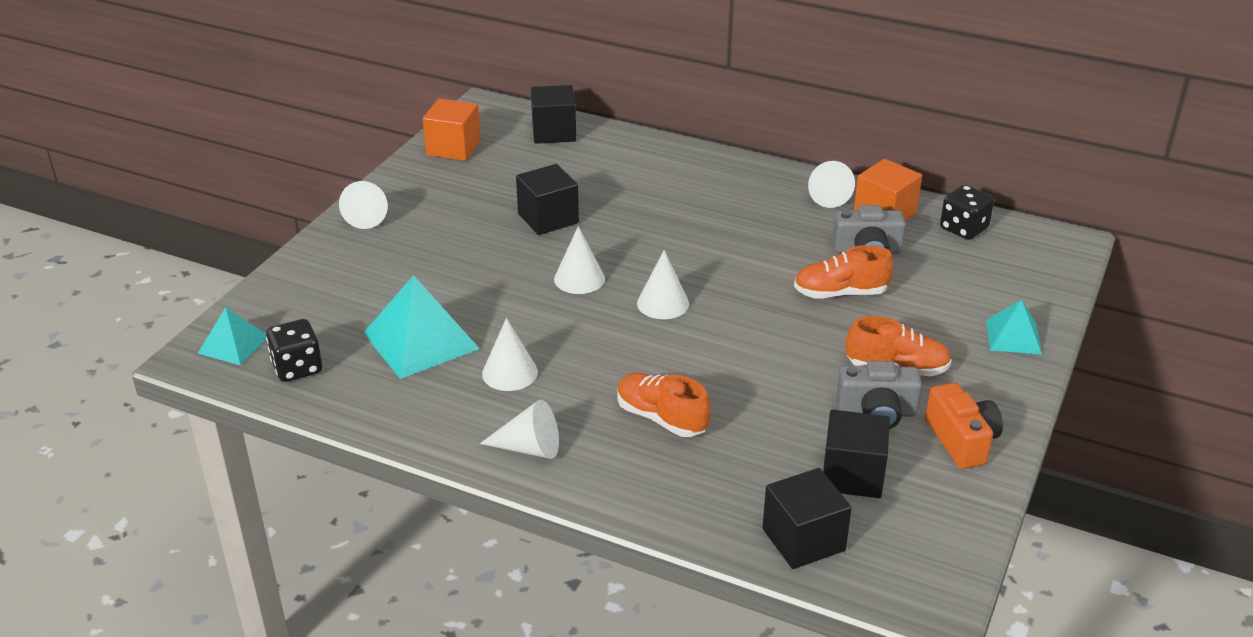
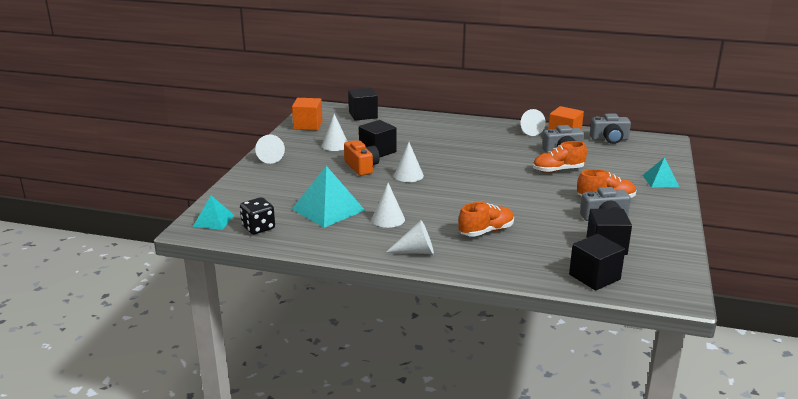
camera: 10 degrees left, 10 degrees down
(661, 418) = (486, 231): orange shoe -> orange shoe turned 120 degrees clockwise
(663, 303) = (461, 182): white cone -> white cone (335, 145)
(961, 440) = (657, 226): orange camera -> orange camera (362, 167)
(963, 229) = (609, 139): black dice -> grey camera

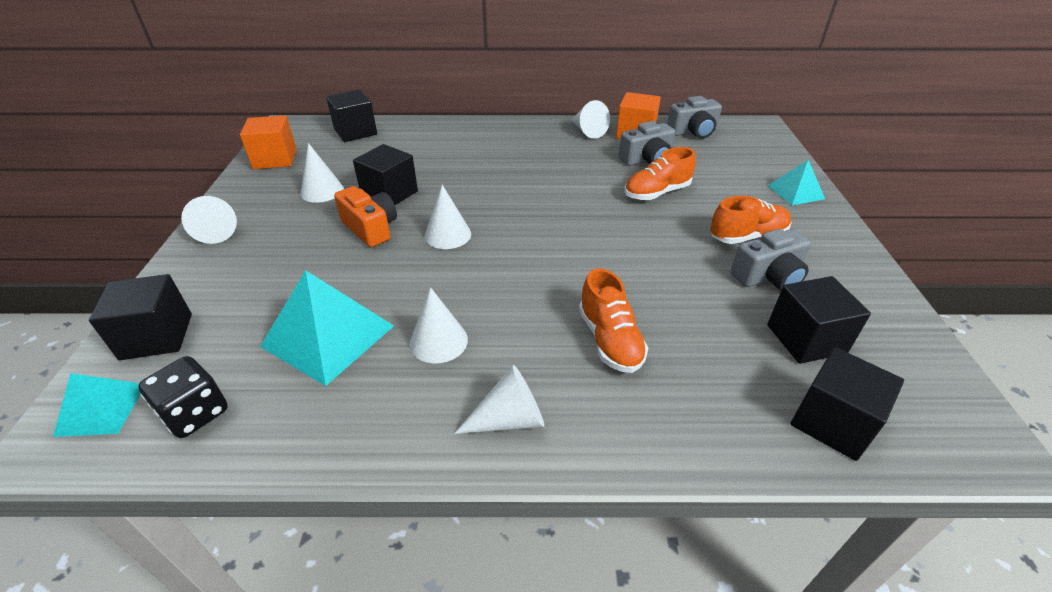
camera: 15 degrees left, 15 degrees up
(238, 198) = (157, 336): none -> black cube
(486, 231) = (610, 340): orange shoe -> orange shoe turned 120 degrees clockwise

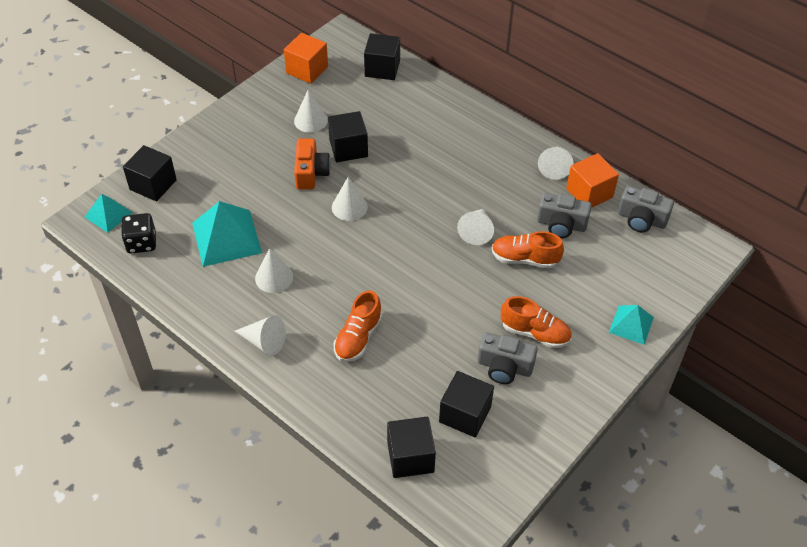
camera: 40 degrees right, 10 degrees up
(217, 231) = (228, 121): white cone -> white cone (476, 231)

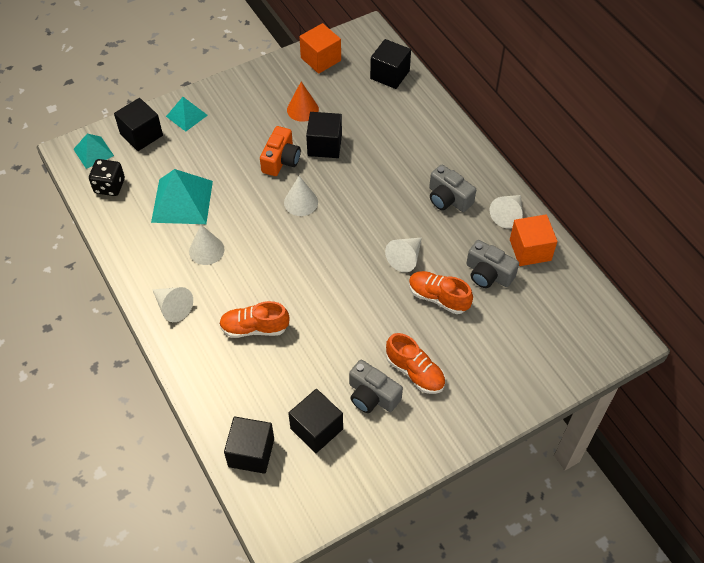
camera: 20 degrees right, 5 degrees up
(310, 120) = (302, 109): white cone -> orange cone
(358, 338) = (254, 328): orange shoe -> orange shoe turned 45 degrees clockwise
(631, 324) = (509, 391): turquoise pyramid -> turquoise pyramid (186, 115)
(641, 219) = (569, 290): grey camera -> grey camera (448, 198)

